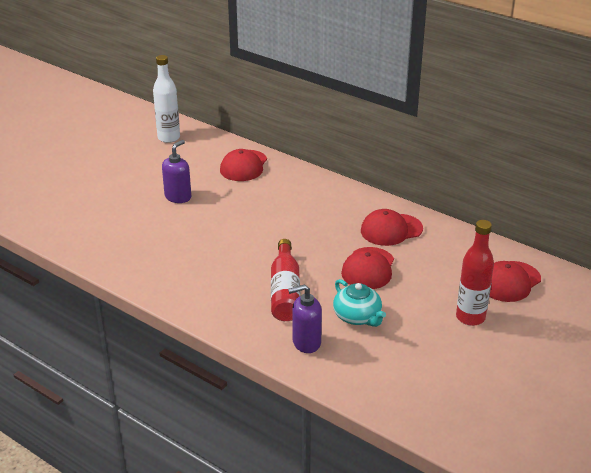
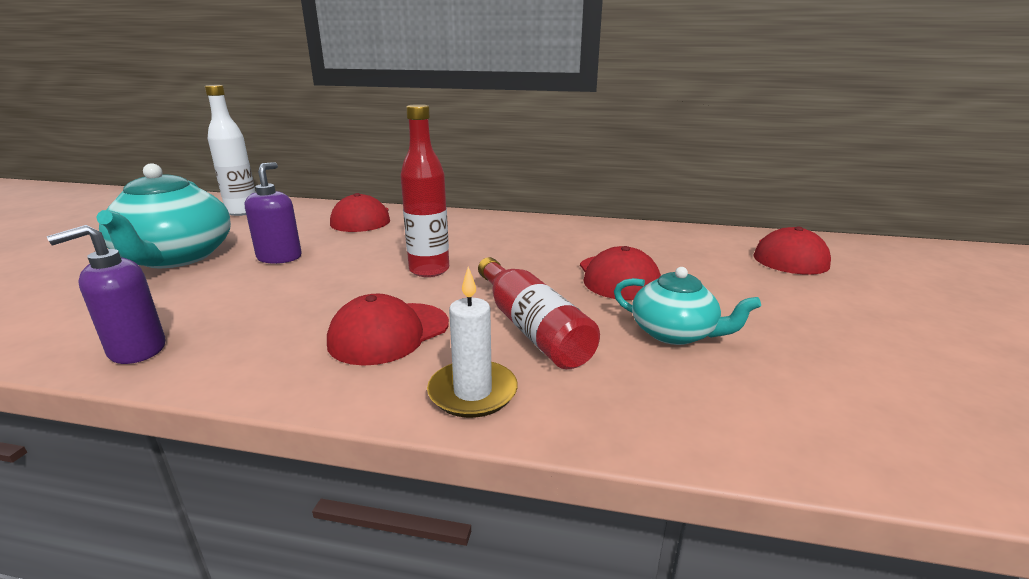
camera: 25 degrees left, 10 degrees down
(121, 182) = (176, 257): none -> turquoise teapot
(231, 319) = (472, 392): none -> white candle
(306, 342) = (642, 392): purple soap dispenser -> purple soap dispenser (136, 350)
(391, 230) = (598, 239): red cap -> red cap (389, 333)
(470, 317) = (810, 298): red bottle -> red bottle (429, 270)

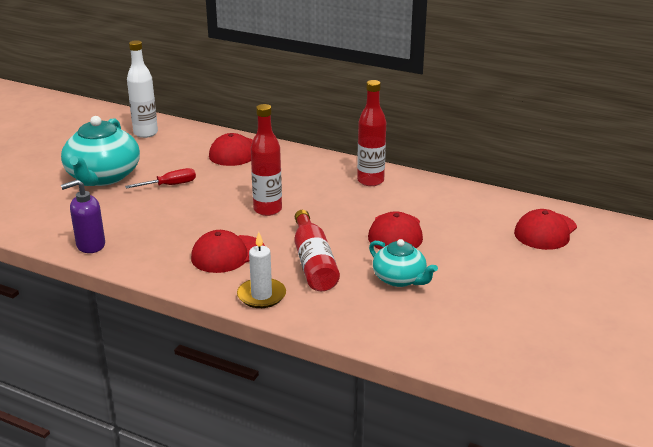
camera: 15 degrees right, 5 degrees up
(279, 257) = (170, 185): purple soap dispenser -> red screwdriver
(544, 230) = (370, 181): none -> red bottle

